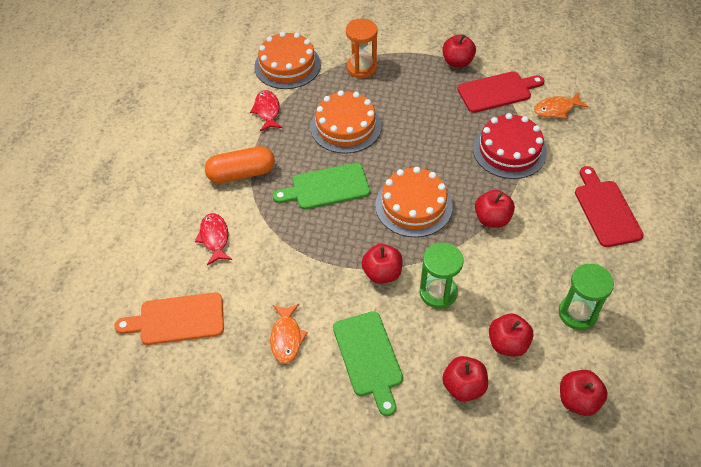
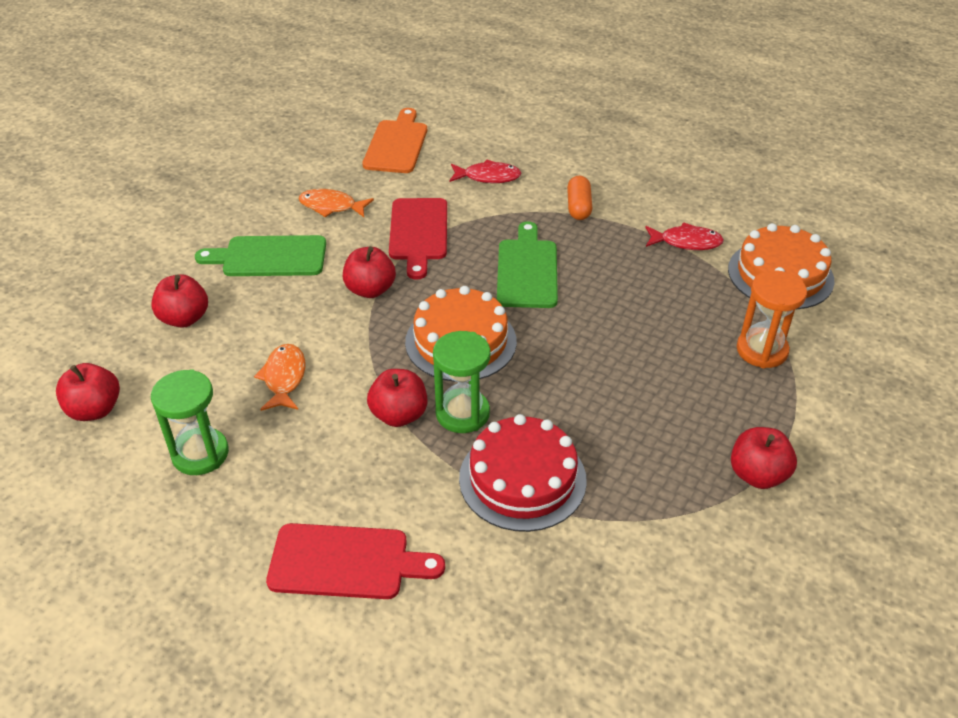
camera: 105 degrees right, 10 degrees down
(241, 173) = (578, 207): orange capsule -> orange capsule, size x0.65
(345, 126) = (634, 308): orange cake -> none
(438, 292) = (315, 330): green hourglass -> green hourglass (462, 413)
(497, 91) = (667, 508): red cutting board -> red cutting board (418, 233)
(507, 344) = (208, 371): red apple -> none
(556, 109) = (598, 582): orange fish -> orange fish (284, 378)

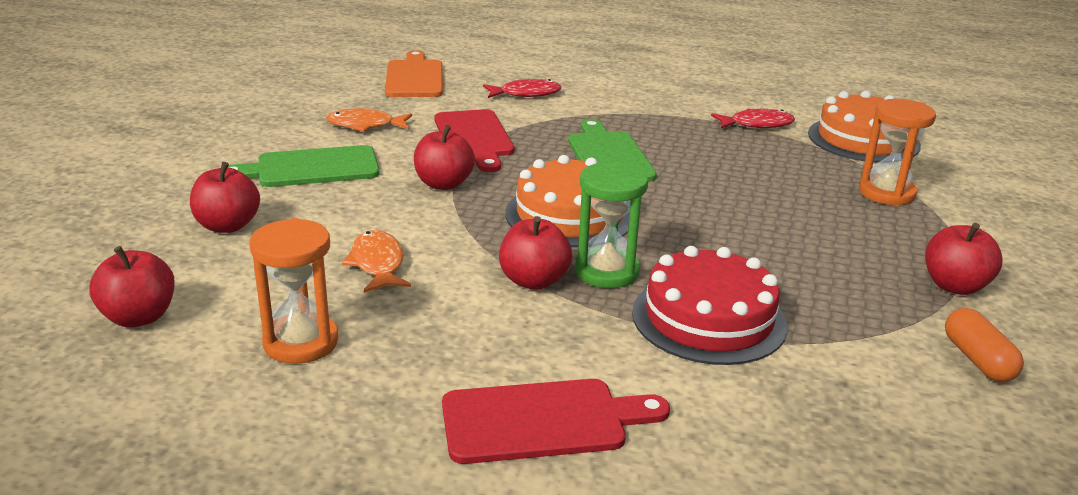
camera: 15 degrees left, 15 degrees down
(200, 454) = (301, 342): green hourglass -> orange hourglass
(578, 207) = (633, 108): orange capsule -> orange capsule (977, 360)

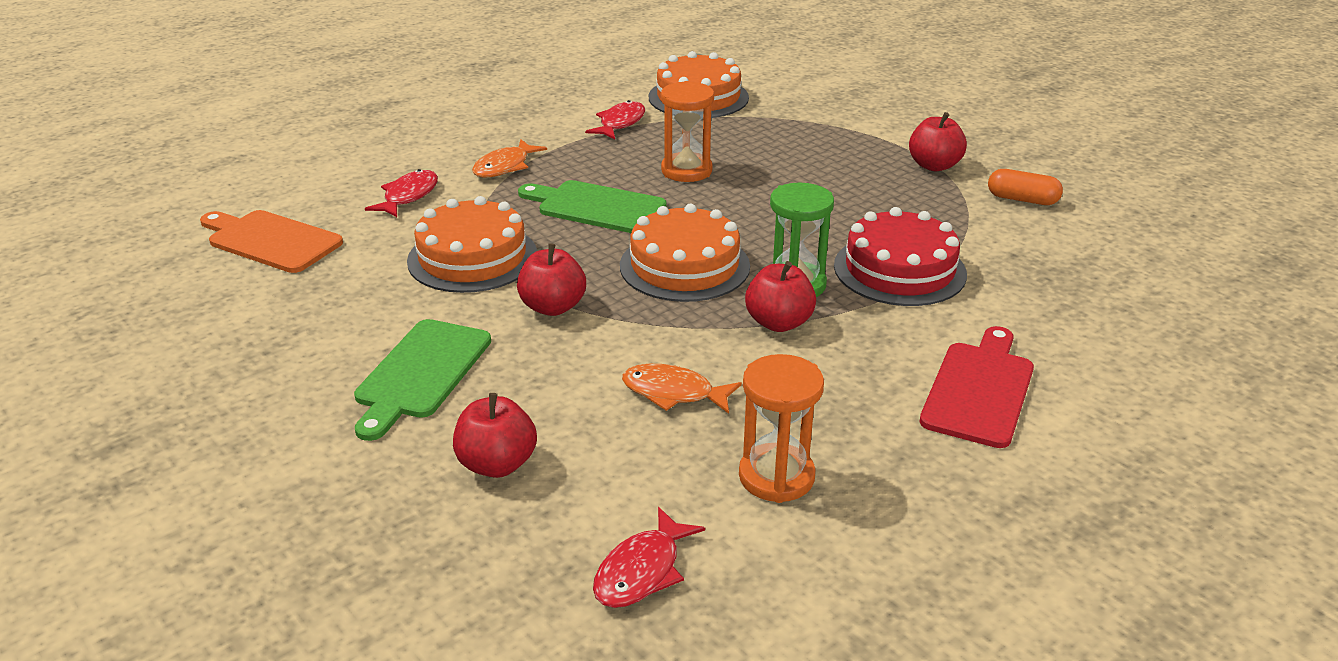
camera: 55 degrees left, 5 degrees up
(139, 317) = (642, 571): red apple -> red fish
(365, 125) = (356, 309): orange fish -> orange fish (505, 166)
(474, 138) = (472, 257): red cutting board -> orange cake
(886, 193) = (790, 128): orange hourglass -> orange hourglass (686, 170)

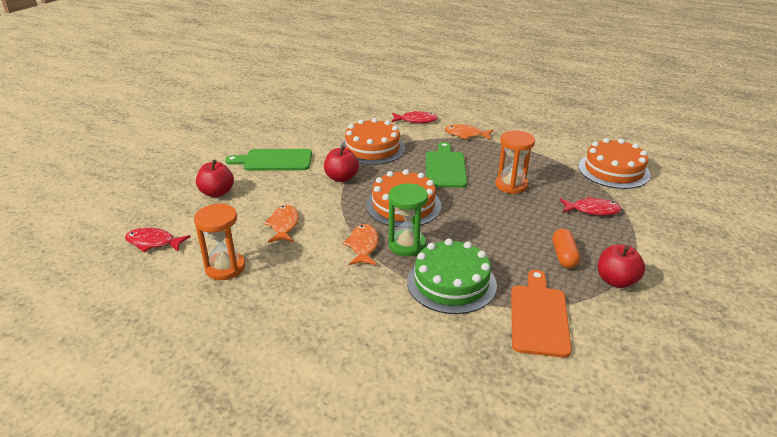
camera: 70 degrees right, 0 degrees up
(270, 241) = (356, 104): orange cutting board -> orange cutting board (538, 316)
(620, 123) = (549, 153): red fish -> red fish (592, 210)
(778, 323) = (363, 246): red apple -> orange fish
(899, 270) = (451, 283): red cake -> green cake
(979, 390) = (328, 332): red cutting board -> none
(1022, 200) = (602, 332): orange capsule -> orange capsule (564, 256)

